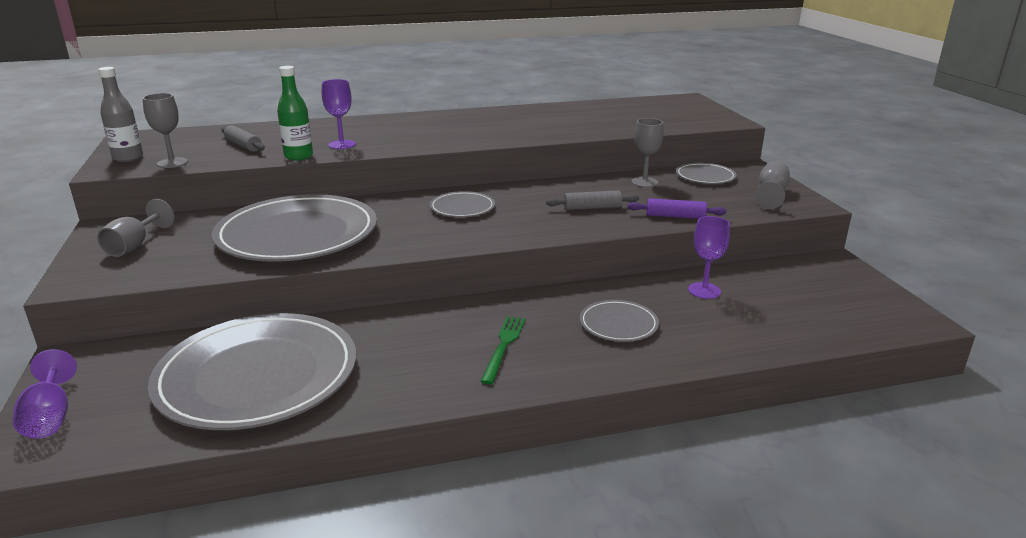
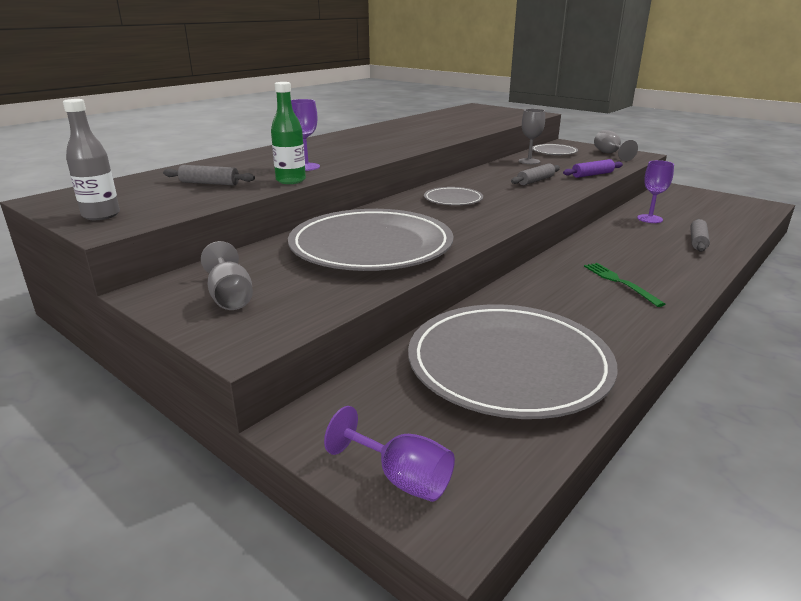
camera: 35 degrees left, 0 degrees up
(172, 163) = (170, 209): grey goblet -> none
(618, 324) = (649, 249): grey plate -> none
(698, 335) = (697, 241): none -> grey rolling pin

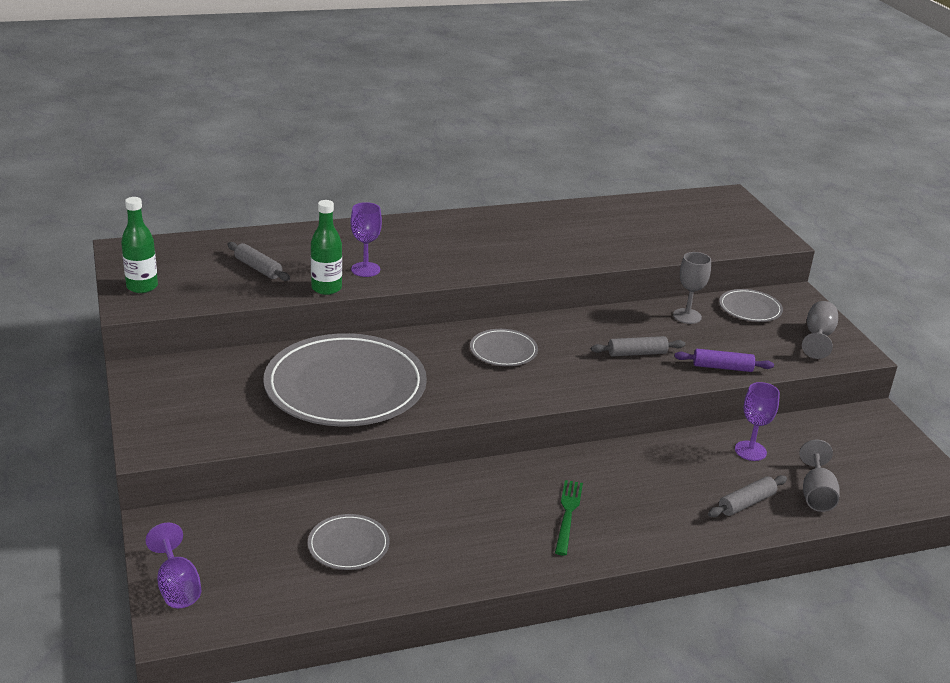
camera: 30 degrees right, 5 degrees up
(101, 215) = (142, 287): grey bottle -> green bottle
(230, 297) = (184, 399): grey goblet -> grey goblet (816, 494)
(508, 365) = (348, 545): grey plate -> grey plate, size x0.45

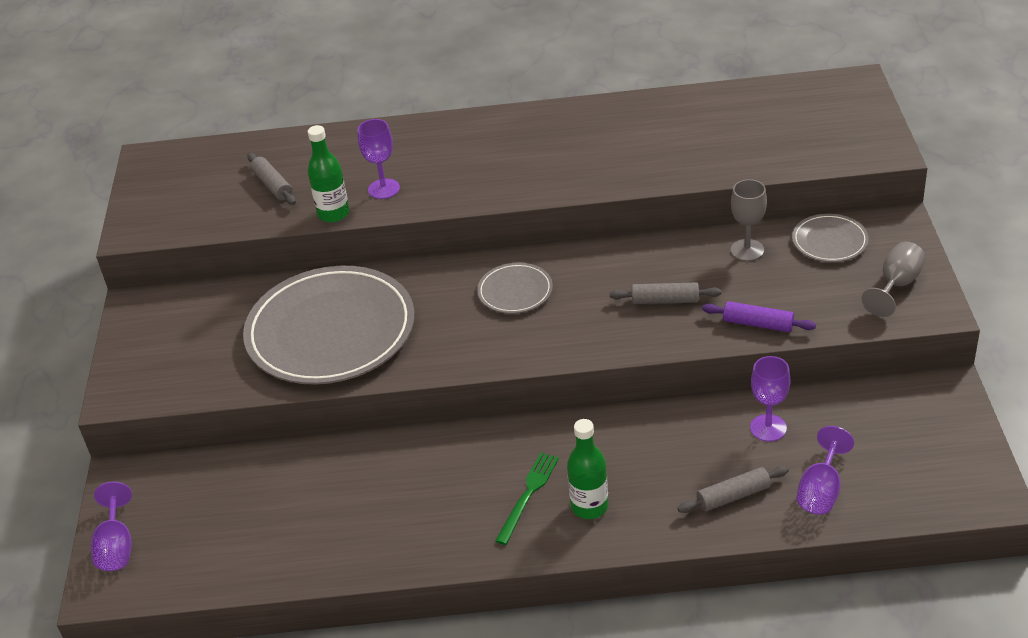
camera: 20 degrees right, 10 degrees up
(142, 287) = (150, 207): green bottle -> green bottle (589, 506)
(348, 545) = (291, 514): grey plate -> none
(816, 494) = (821, 491): grey goblet -> purple goblet

